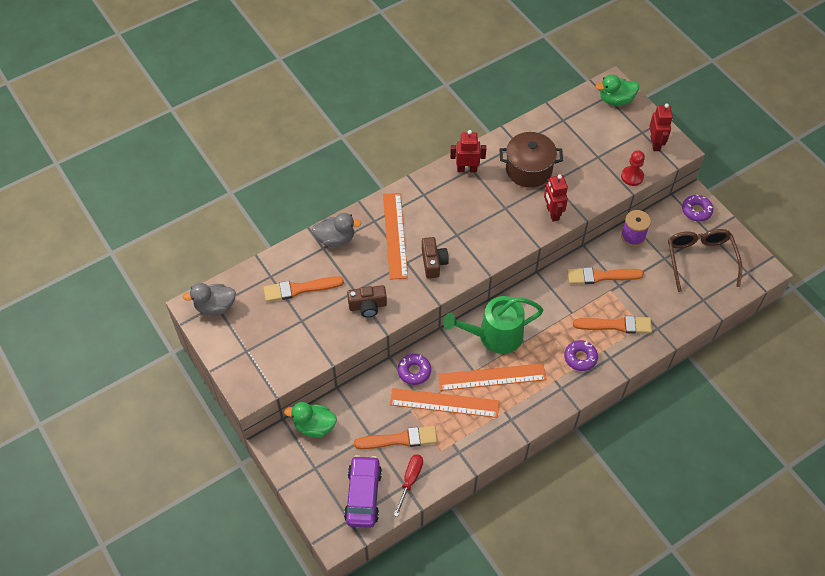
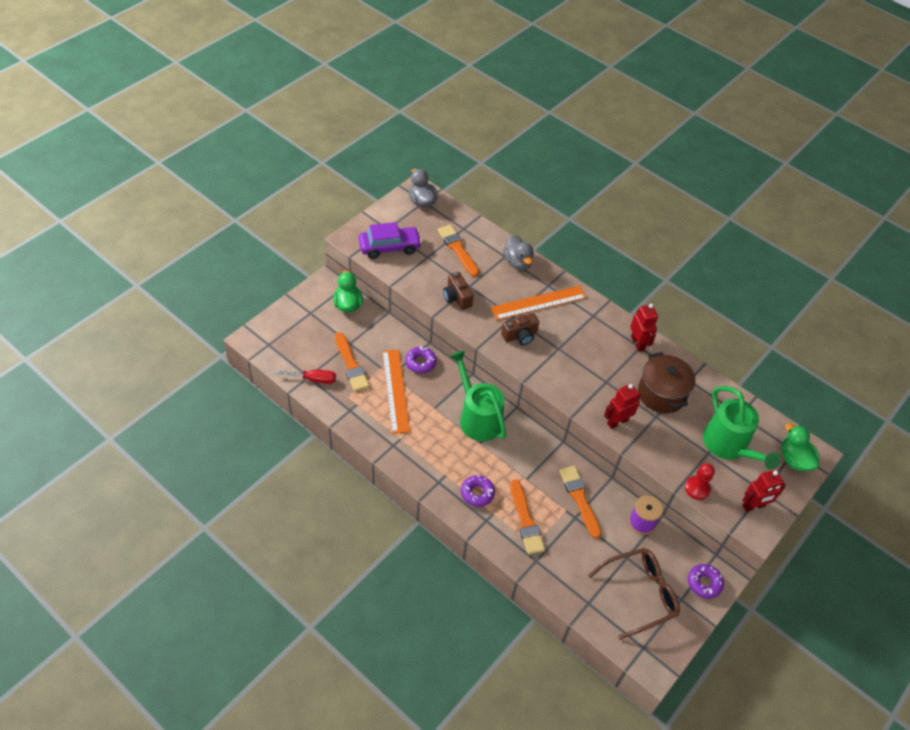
camera: 70 degrees right, 5 degrees down
(363, 495) = (293, 349): purple car -> purple car (389, 247)
(492, 377) = (432, 422): orange ruler -> none
(593, 140) = (728, 446): none -> green watering can

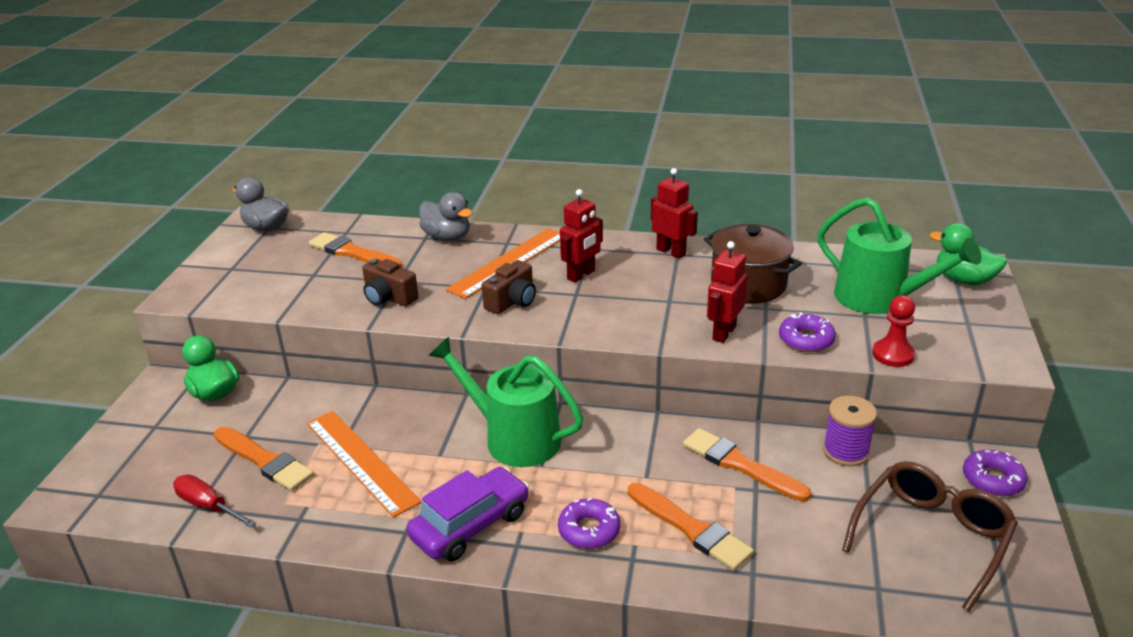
camera: 25 degrees left, 20 degrees down
(313, 379) = (208, 506): red screwdriver -> red screwdriver turned 120 degrees counterclockwise
(389, 247) = (247, 284): purple car -> purple car (470, 525)
(420, 362) = (378, 412): purple donut -> purple donut (806, 340)
(753, 506) = (976, 341): red robot -> red robot (581, 275)

